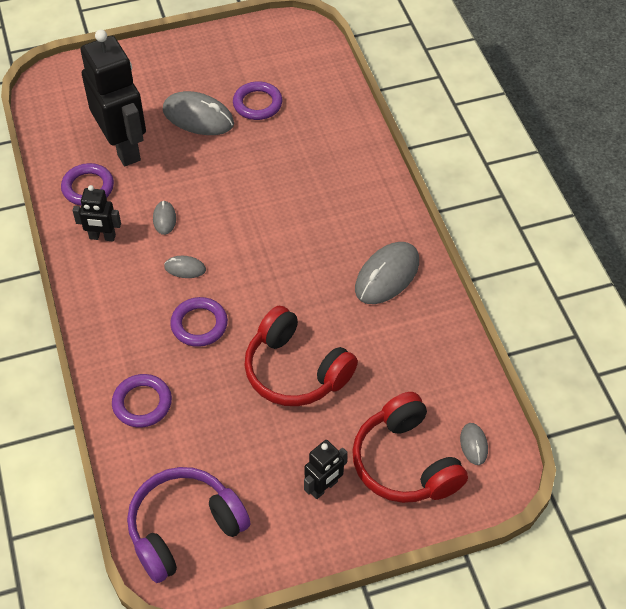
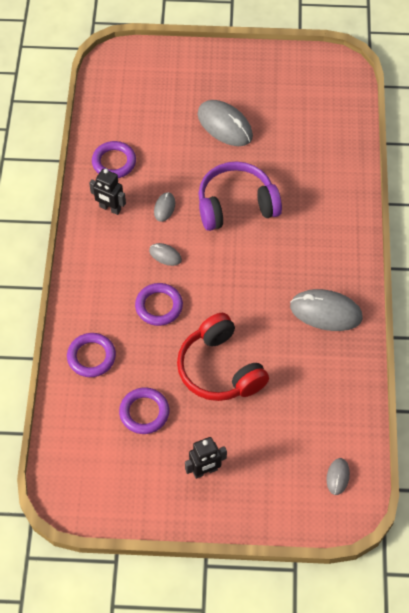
camera: 20 degrees right, 5 degrees up
(124, 147) = (154, 135): black robot -> none
(184, 528) = (87, 467): purple headphones -> purple headphones (236, 205)
(257, 104) = (278, 127): purple ring -> purple ring (144, 412)
(387, 276) = (326, 312): grey mouse -> grey mouse turned 45 degrees clockwise
(405, 462) = (276, 473): red headphones -> none

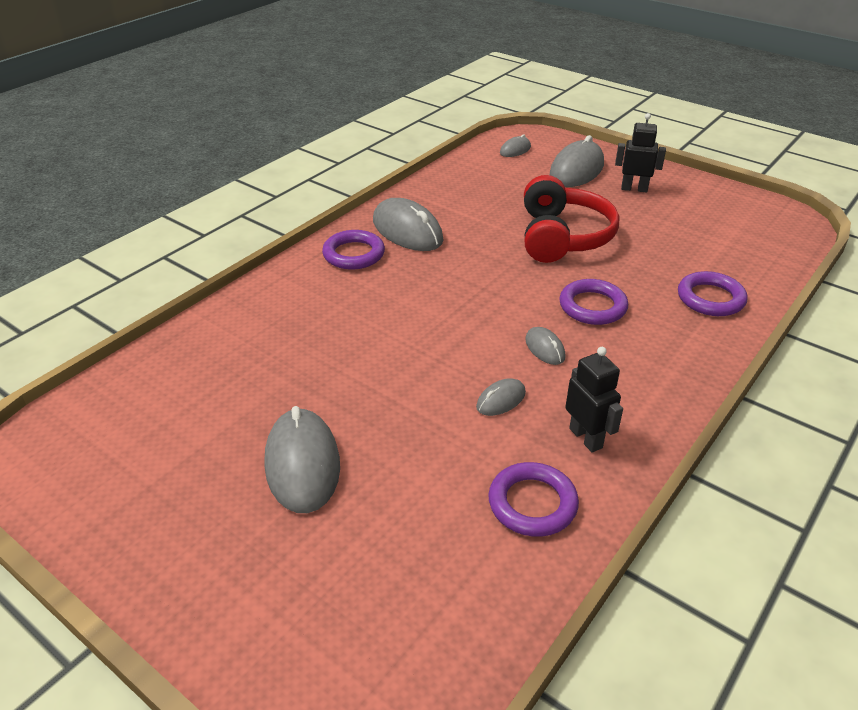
camera: 145 degrees left, 20 degrees down
(144, 412) = (671, 239): purple ring -> purple ring (353, 254)
(236, 205) = (399, 357): purple headphones -> none
(266, 474) = (576, 170): none -> grey mouse

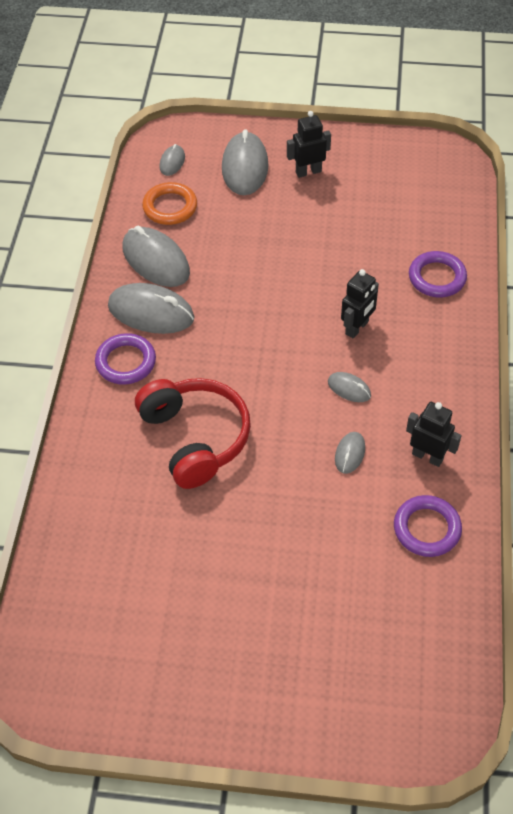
camera: 30 degrees left, 15 degrees up
(302, 464) = (252, 583): grey mouse -> grey mouse (156, 260)
(487, 174) = (170, 207): none -> orange ring
(562, 237) = (286, 259): red headphones -> red headphones (195, 438)
(592, 306) = (357, 328): purple ring -> black robot

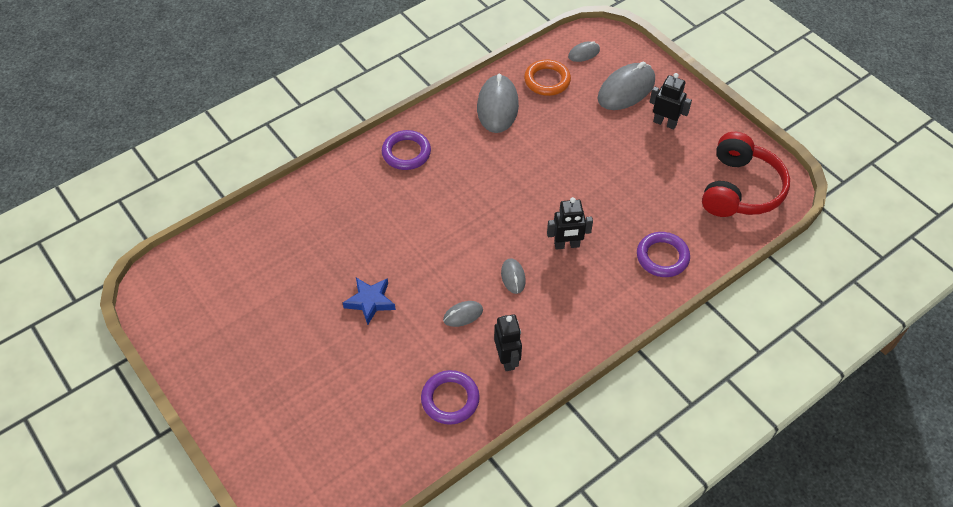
camera: 45 degrees right, 0 degrees up
(151, 312) = (456, 135): grey mouse -> none
(195, 438) = (389, 228): red headphones -> red headphones (740, 189)
(260, 512) = (370, 301): none -> blue star

